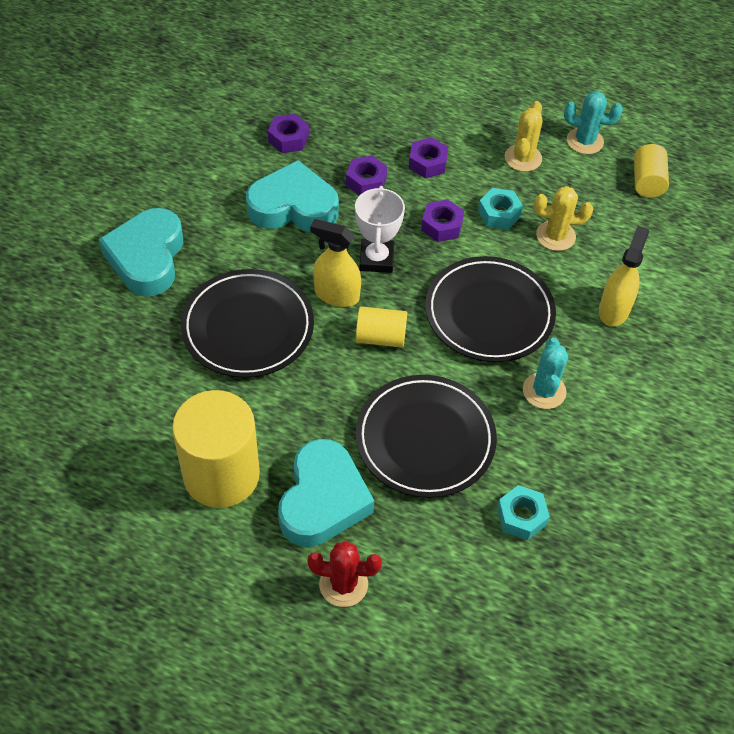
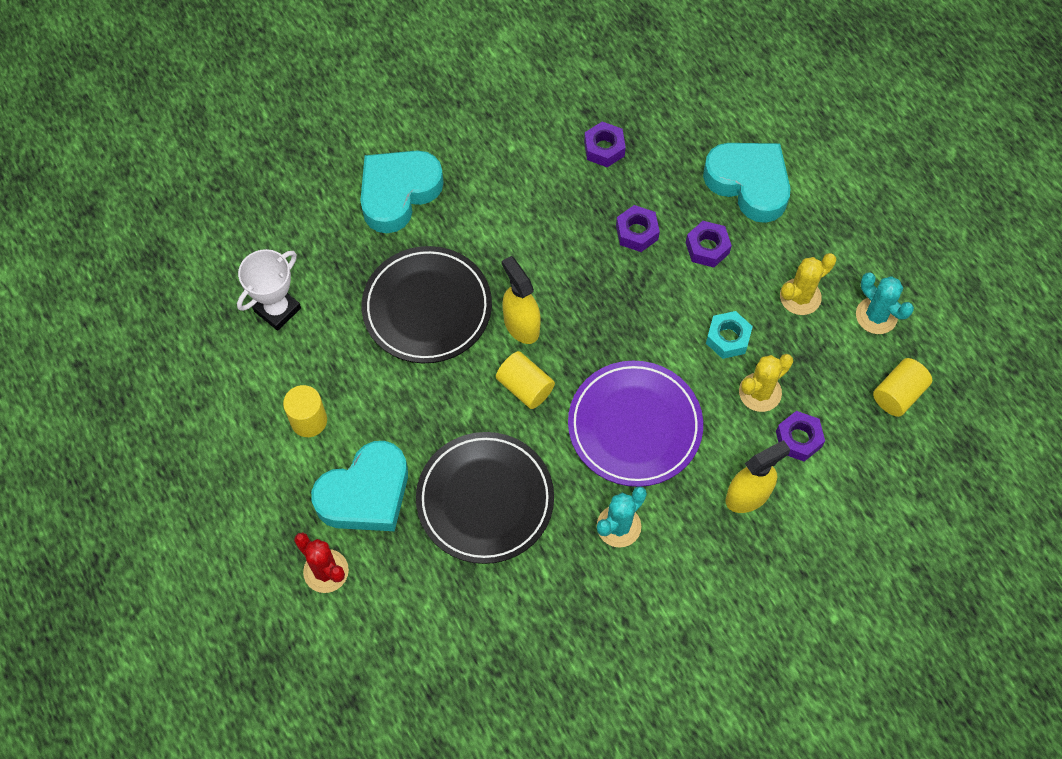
camera: 40 degrees right, 10 degrees up
(221, 474) = (309, 420): yellow cylinder -> yellow cylinder, size x0.52
(293, 207) = (553, 219): turquoise heart -> turquoise heart (749, 184)
(376, 259) = (582, 313): white trophy -> white trophy (277, 309)
(442, 226) = (666, 317): purple nut -> purple nut (798, 439)
(489, 313) = (634, 426): black plate -> purple plate
(521, 516) = (504, 617): turquoise nut -> none
(555, 236) = (760, 392): yellow cactus -> yellow cactus turned 75 degrees counterclockwise

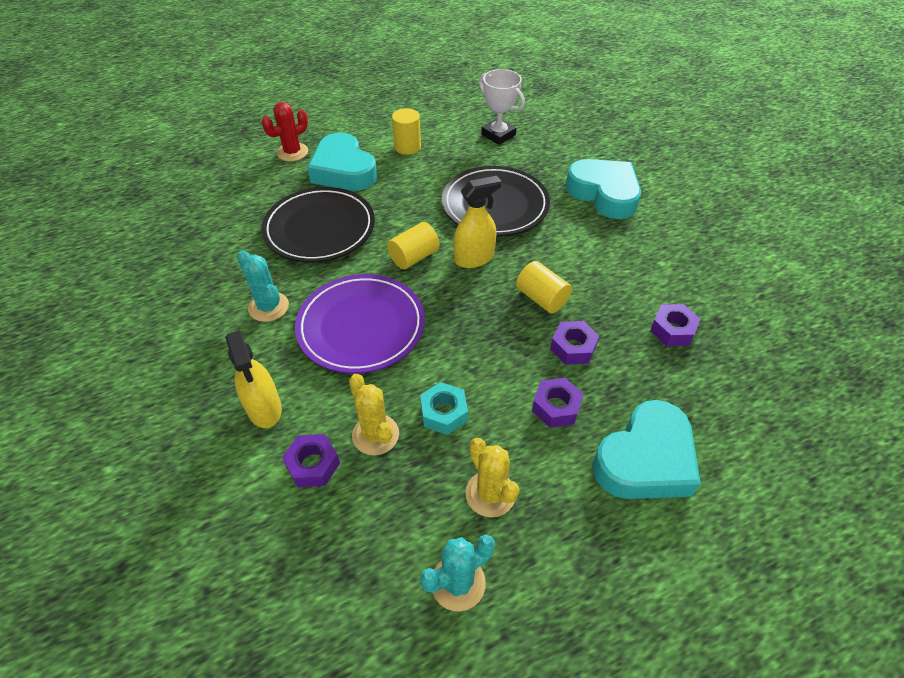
camera: 95 degrees right, 15 degrees down
(898, 394) = (344, 590): yellow cylinder -> yellow cylinder (541, 298)

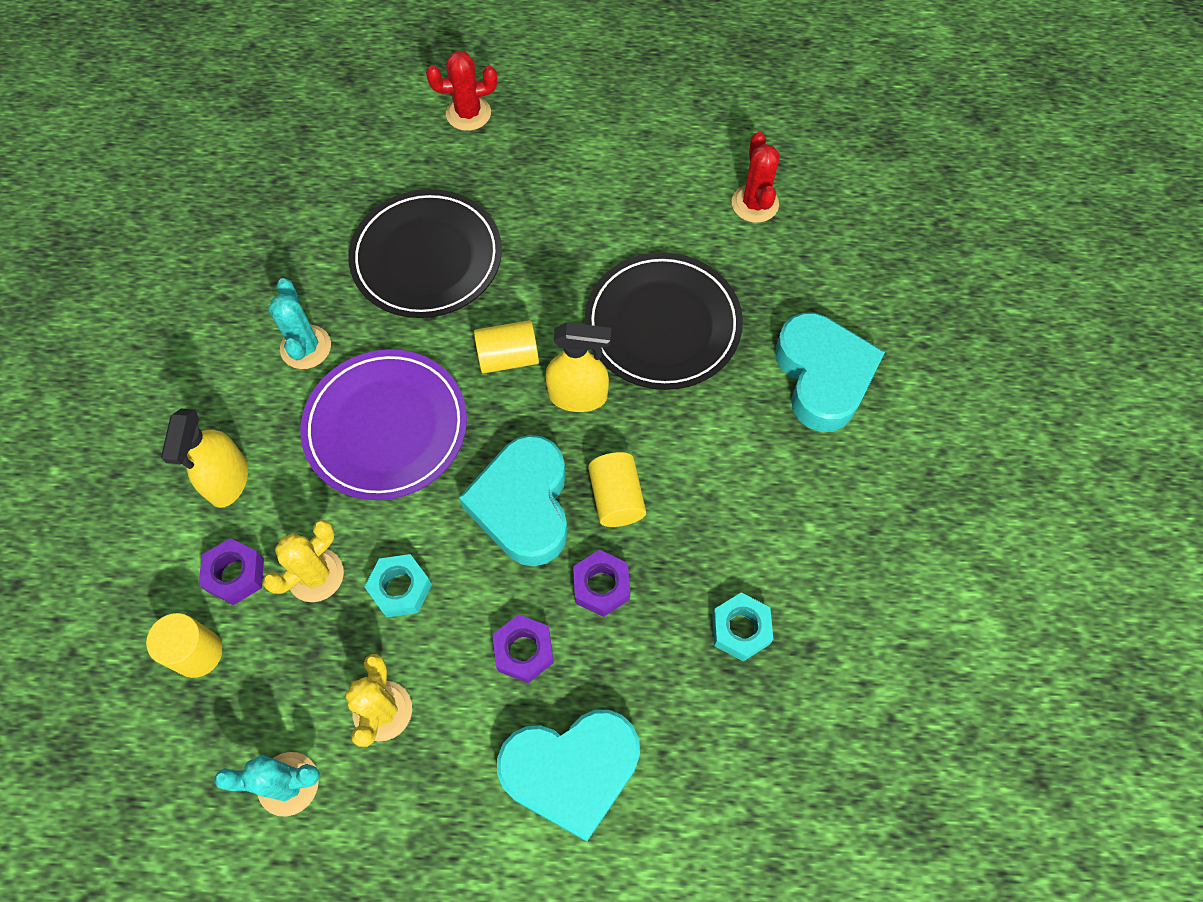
camera: 30 degrees right, 15 degrees up
(343, 170) = (512, 175): turquoise heart -> turquoise heart (523, 505)
(375, 435) = (315, 575): yellow cactus -> yellow cactus turned 45 degrees clockwise
(407, 147) = (618, 170): yellow cylinder -> yellow cylinder (198, 653)
(498, 135) = (755, 204): white trophy -> red cactus
(672, 330) = (740, 629): purple nut -> turquoise nut

